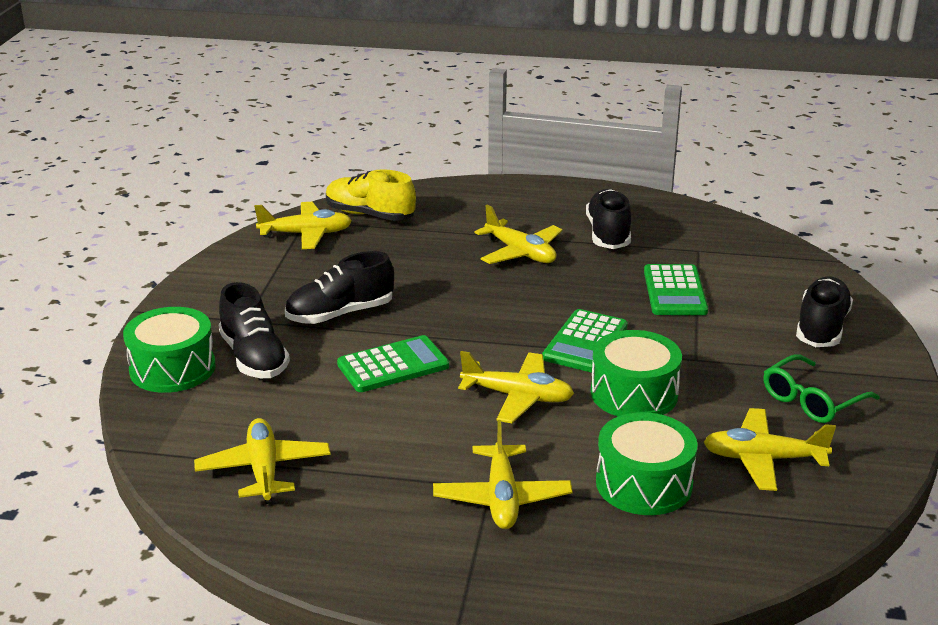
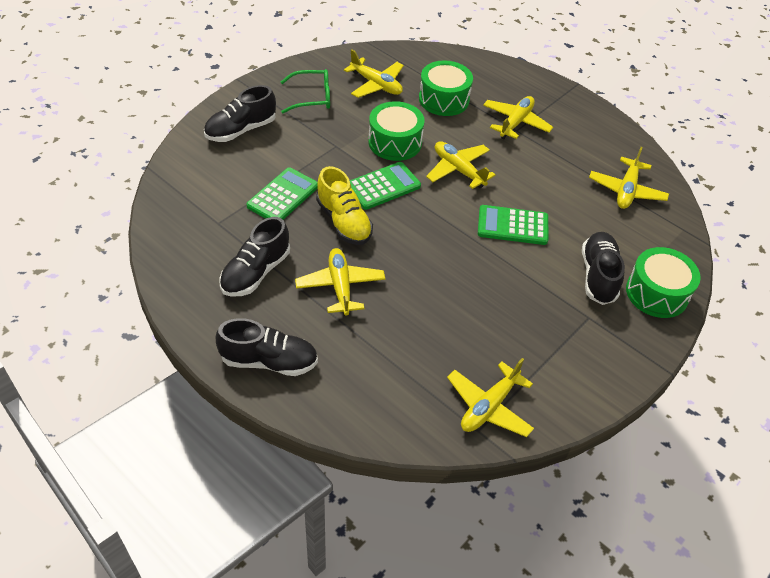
camera: 150 degrees left, 20 degrees up
(306, 234) = (489, 406): yellow plane -> yellow plane turned 75 degrees counterclockwise
(340, 314) = (518, 289): black shoe -> black shoe (269, 361)
(370, 215) = (416, 406): yellow shoe -> yellow shoe (344, 221)

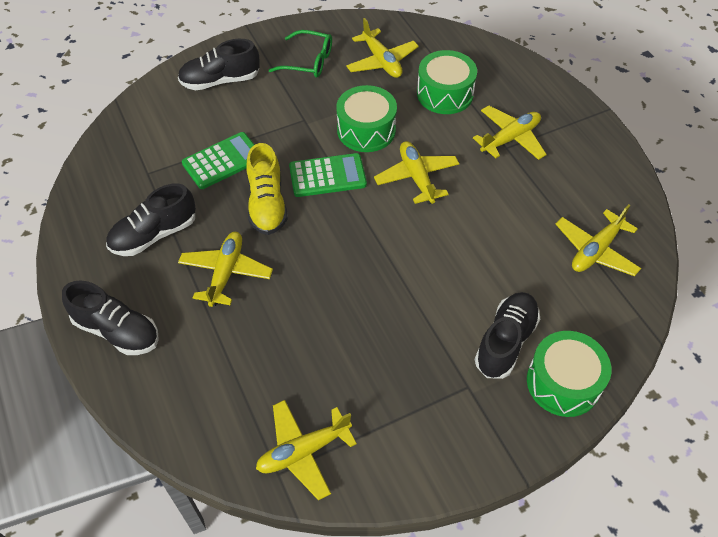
camera: 25 degrees right, 5 degrees up
(512, 226) = (441, 256): green calculator -> none

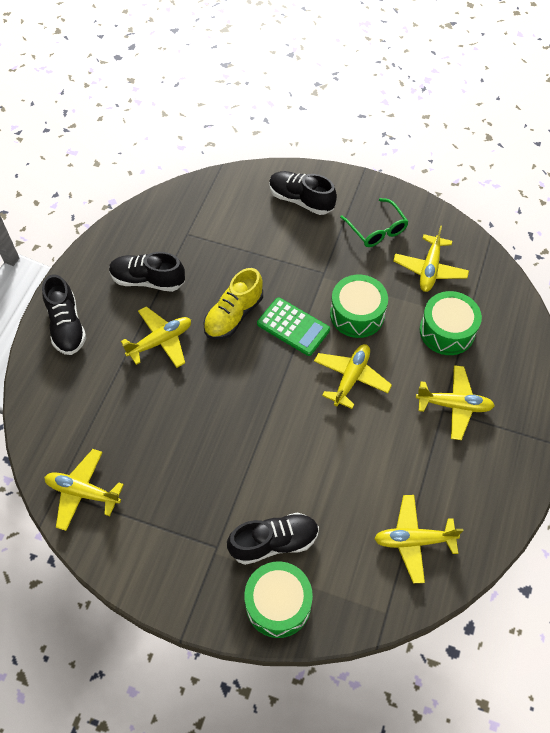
camera: 45 degrees right, 5 degrees up
(222, 161) = (239, 262): green calculator -> none

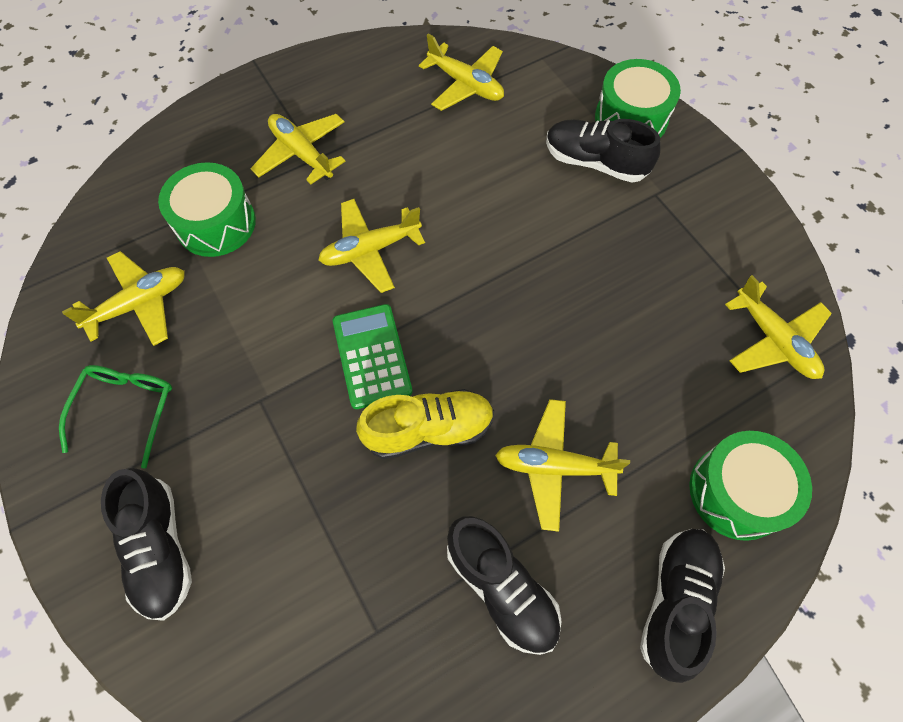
camera: 140 degrees left, 5 degrees up
(357, 314) = (284, 314): green drum -> green drum (737, 492)

